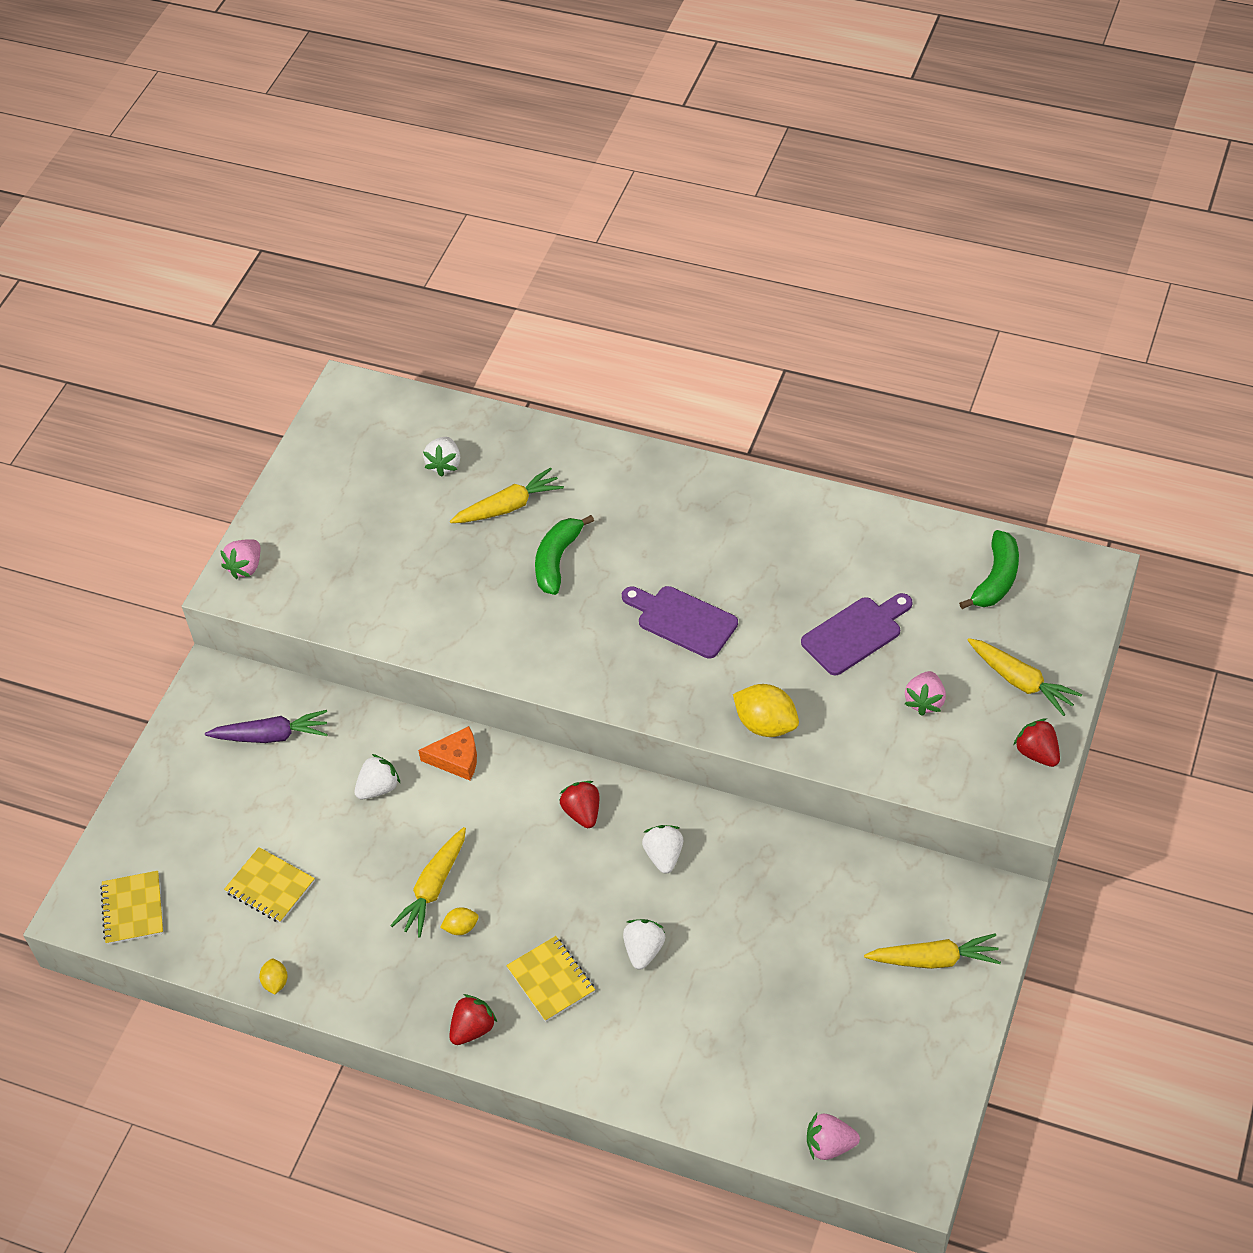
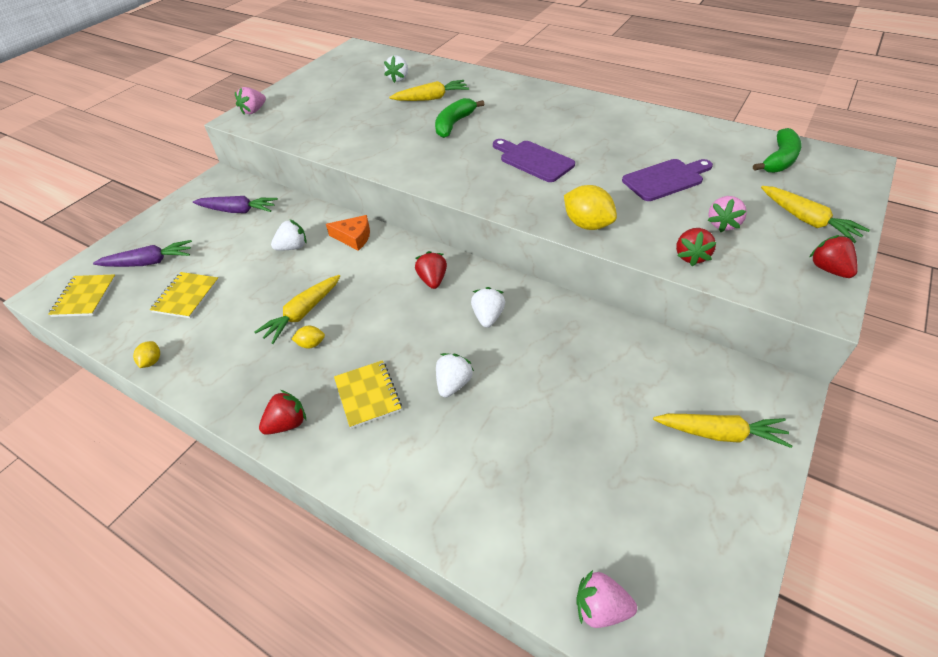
camera: 10 degrees right, 5 degrees down
(189, 843) = (148, 262): none -> purple carrot
(270, 887) = (186, 296): yellow notebook -> yellow notebook turned 60 degrees clockwise
(889, 757) = (691, 256): none -> red strawberry

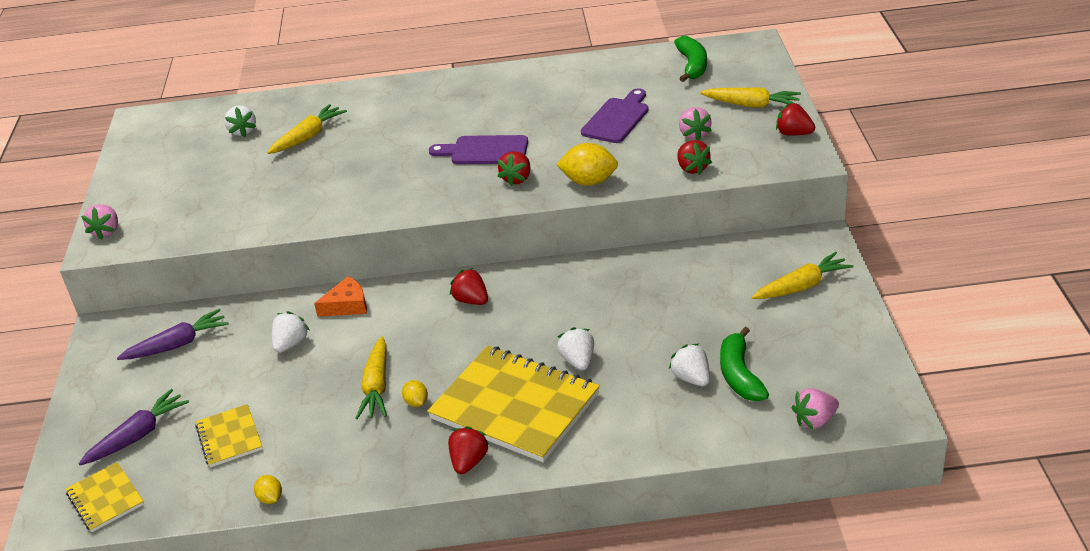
camera: 35 degrees left, 10 degrees down
(311, 344) = (416, 402): yellow lemon -> yellow lemon turned 75 degrees counterclockwise
(368, 395) = (515, 406): yellow notebook -> yellow notebook, size x2.03
(454, 124) = (366, 151): green banana -> green banana (739, 375)
(488, 317) = (554, 302): white strawberry -> white strawberry (691, 378)
(533, 194) = (517, 179): none -> red strawberry

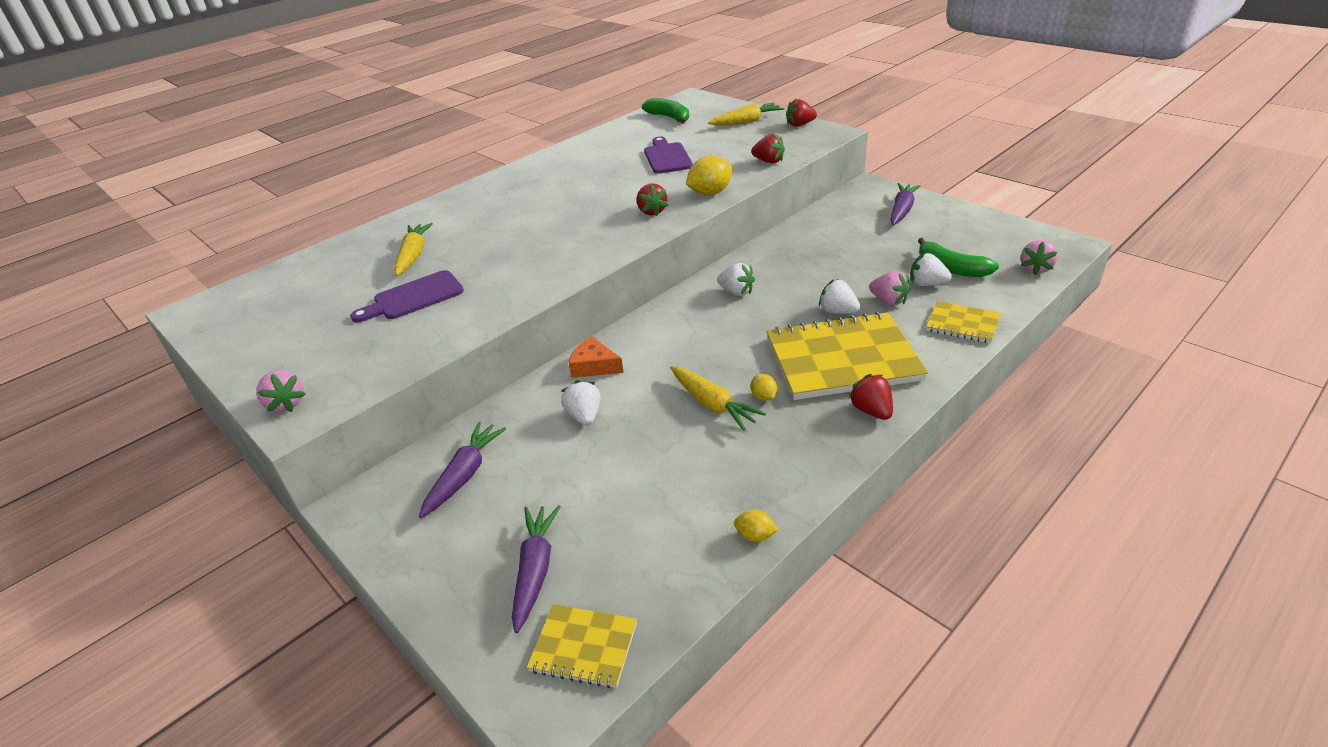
camera: 40 degrees left, 0 degrees up
(229, 437) = (637, 514): yellow notebook -> yellow notebook (962, 324)
(243, 131) = (335, 276): white strawberry -> white strawberry (736, 292)
(347, 305) = (594, 366): orange cheese -> orange cheese turned 90 degrees counterclockwise
(416, 402) = (763, 397): yellow lemon -> yellow lemon turned 45 degrees clockwise
(471, 300) = (695, 315): red strawberry -> none
(484, 151) = (595, 207): purple cutting board -> purple cutting board (413, 297)
(694, 134) = (736, 146): pink strawberry -> pink strawberry (888, 301)
(801, 286) = (901, 210): yellow carrot -> purple carrot

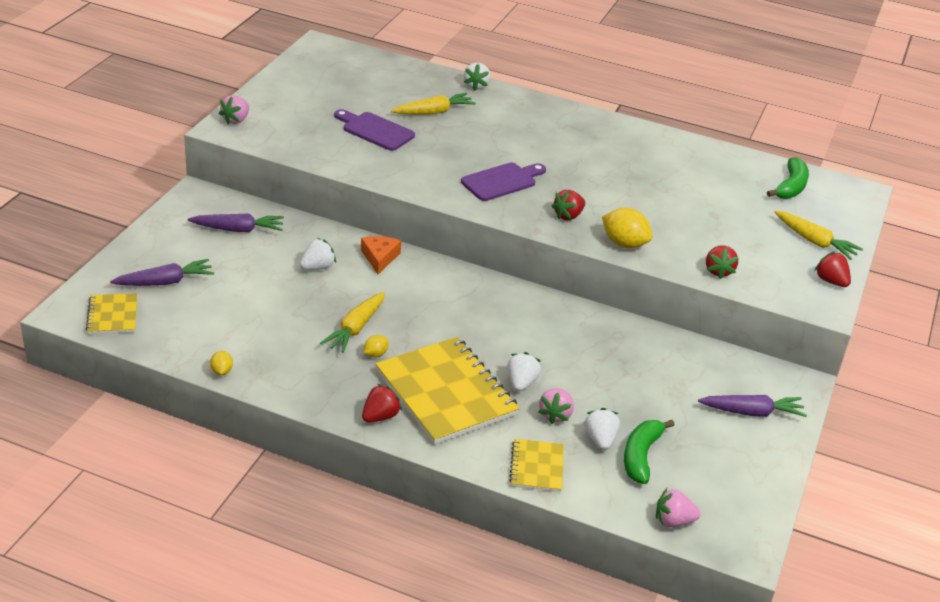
camera: 60 degrees right, 0 degrees up
(667, 157) = (689, 203): purple cutting board -> purple cutting board (502, 181)
(736, 292) = (524, 316): white strawberry -> white strawberry (476, 86)

